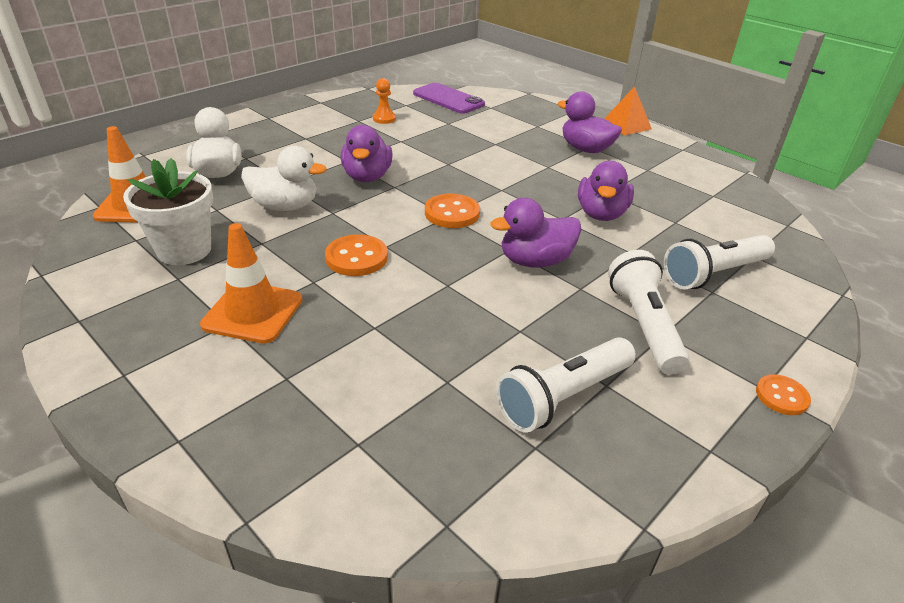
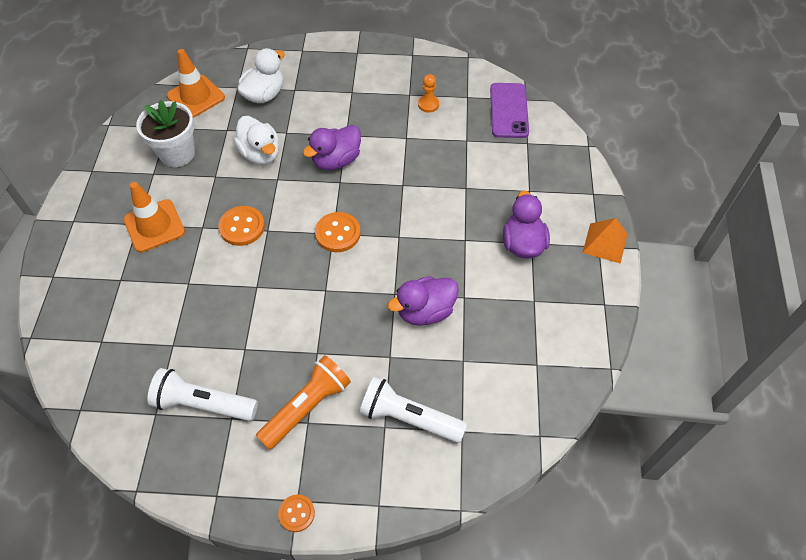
camera: 50 degrees right, 20 degrees up
(535, 261) = (324, 312): purple duck -> none
(644, 325) = (307, 407): white flashlight -> orange flashlight

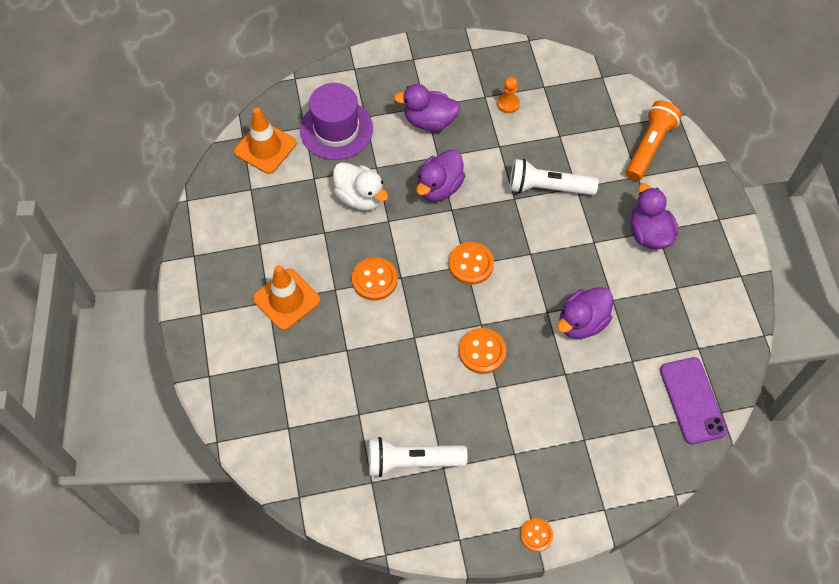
camera: 15 degrees left, 5 degrees up
(177, 153) = (274, 216): white flower pot -> none
(264, 95) = (336, 129): white duck -> purple hat
(307, 407) = (508, 440): orange flashlight -> orange flashlight (649, 147)
(316, 315) = (482, 351): none -> orange button
(350, 104) = (429, 121): none -> purple duck
(409, 418) = (602, 426): white flashlight -> white flashlight (547, 188)
(509, 110) = (590, 93): purple phone -> purple phone (692, 400)
(605, 243) = (723, 214): orange pyramid -> none

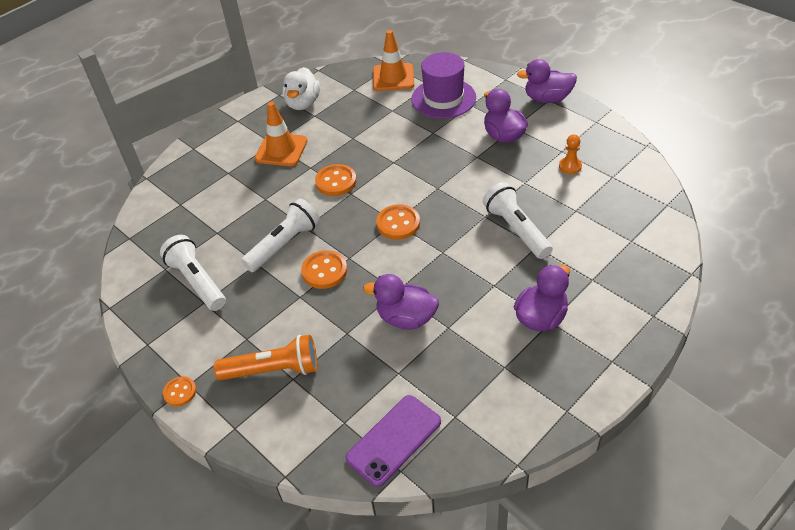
camera: 60 degrees right, 15 degrees down
(360, 197) = (399, 138): white duck -> white duck (303, 103)
(423, 365) = (284, 244): none -> white flashlight
(439, 187) = (450, 171): purple duck -> purple duck (547, 99)
(649, 147) = (632, 271): orange flashlight -> orange flashlight (273, 370)

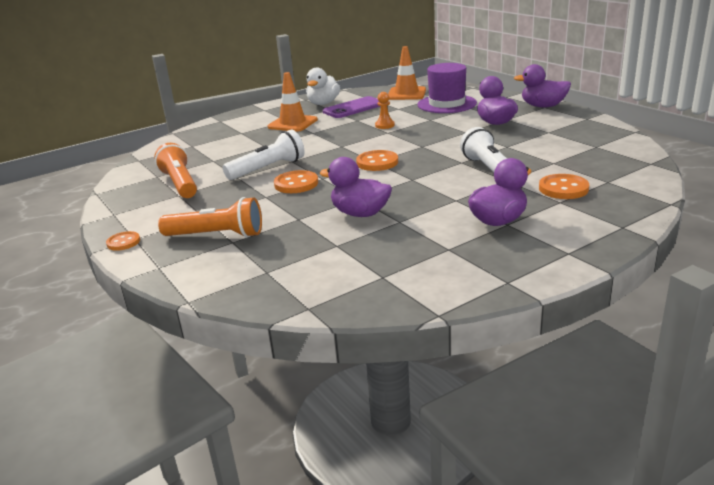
camera: 10 degrees right, 20 degrees down
(197, 281) = (180, 184): white flashlight -> orange flashlight
(336, 181) = (331, 140): orange button -> orange button (563, 189)
(394, 440) = (312, 287): purple phone -> purple phone (354, 108)
(570, 166) = (554, 139): orange pawn -> orange pawn (384, 125)

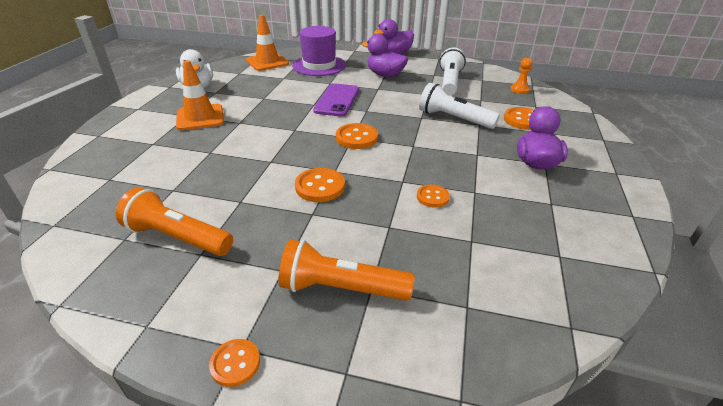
camera: 45 degrees left, 10 degrees up
(217, 235) = (341, 288): orange flashlight -> orange flashlight turned 135 degrees counterclockwise
(268, 169) = (259, 179): white flashlight -> white flashlight (449, 82)
(354, 108) = (239, 86): purple phone -> purple phone (337, 100)
(360, 213) = (432, 197): purple duck -> orange button
(384, 125) = (300, 98): orange pawn -> orange pawn (519, 90)

